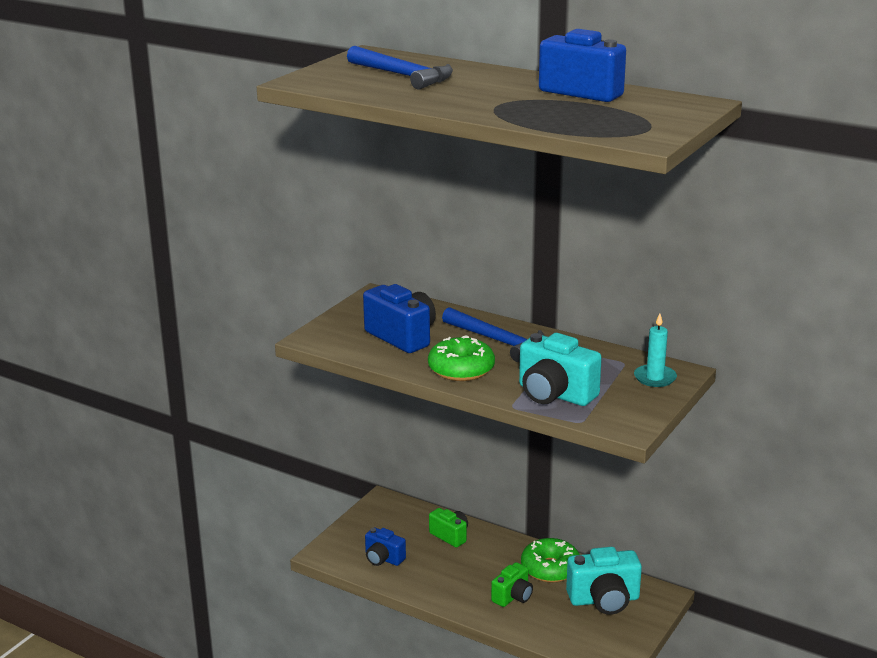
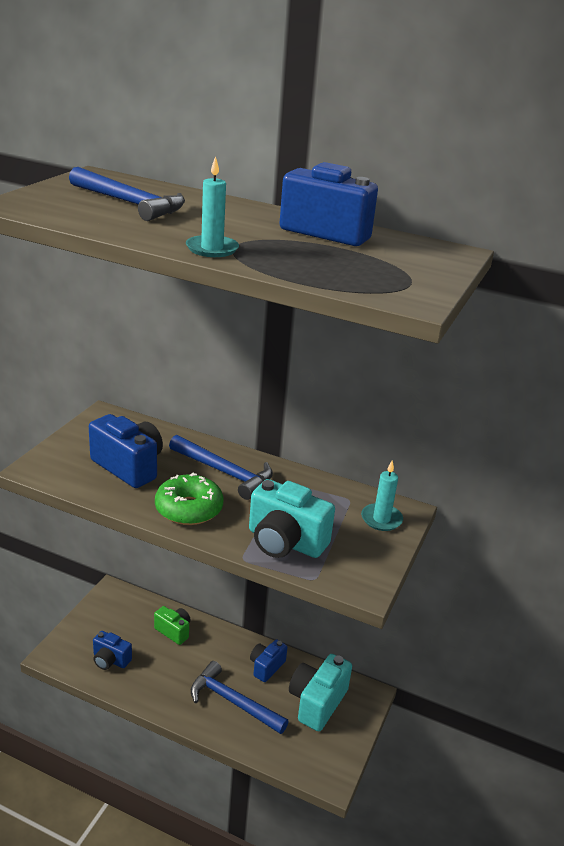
camera: 10 degrees left, 5 degrees up
(475, 109) = (212, 249): none -> turquoise candle
(513, 596) = (233, 701): green camera -> blue hammer
(550, 568) = (266, 667): green donut -> blue camera
(604, 600) = (317, 702): turquoise camera -> turquoise camera turned 135 degrees clockwise

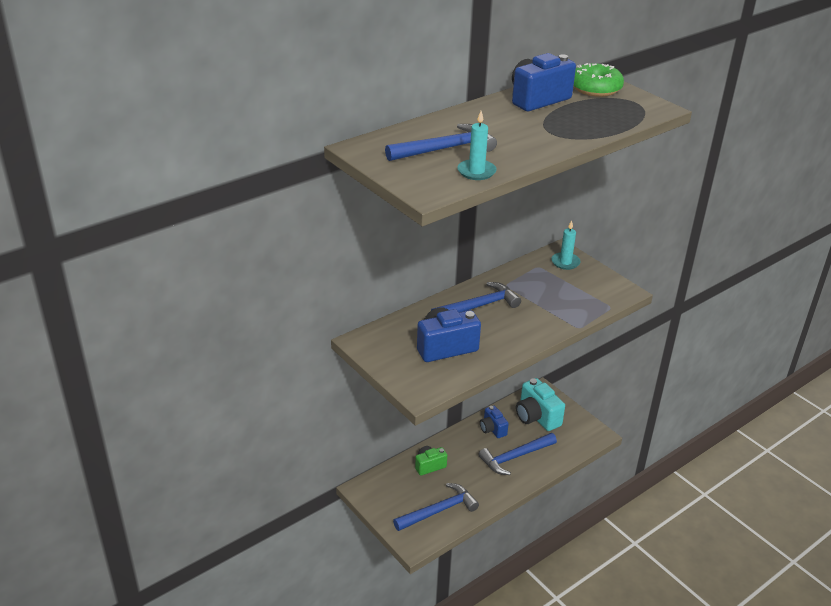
camera: 60 degrees left, 5 degrees up
(110, 660) = (439, 510): blue camera -> blue hammer
(189, 509) = (514, 334): green donut -> green donut (595, 88)
(212, 249) = (557, 142): turquoise candle -> turquoise candle (476, 172)
(285, 542) = (570, 306): turquoise camera -> none

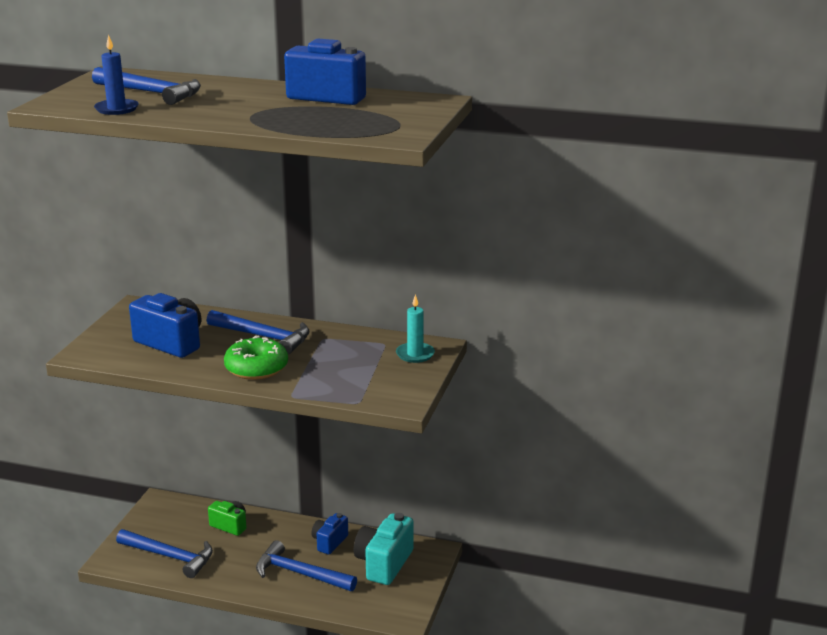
camera: 55 degrees right, 10 degrees down
(476, 172) = (116, 109): turquoise candle -> blue candle
(595, 88) = (404, 108): green donut -> green donut (256, 368)

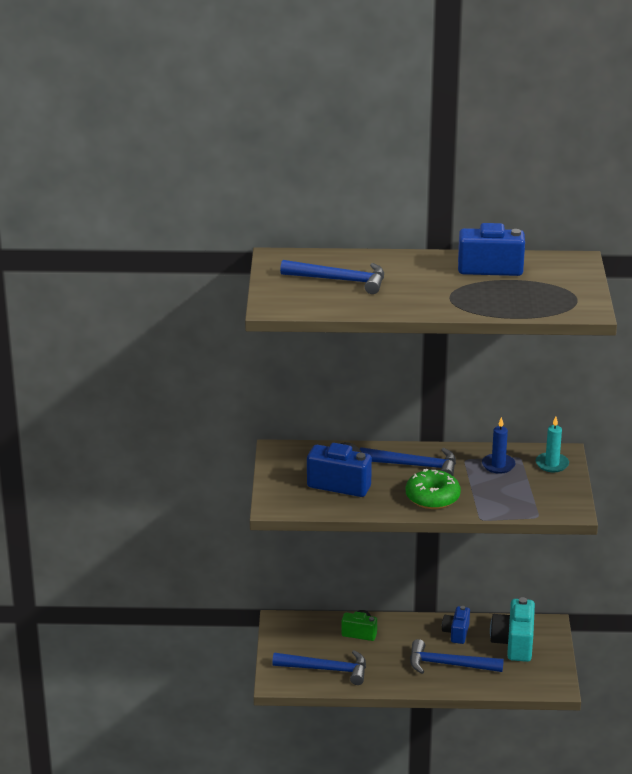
camera: 15 degrees left, 5 degrees up
(116, 109) = (334, 305): blue candle -> blue candle (498, 465)

